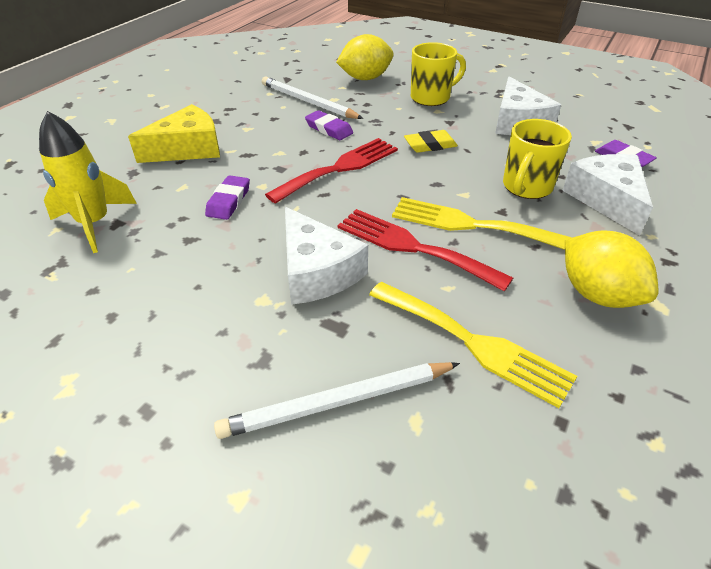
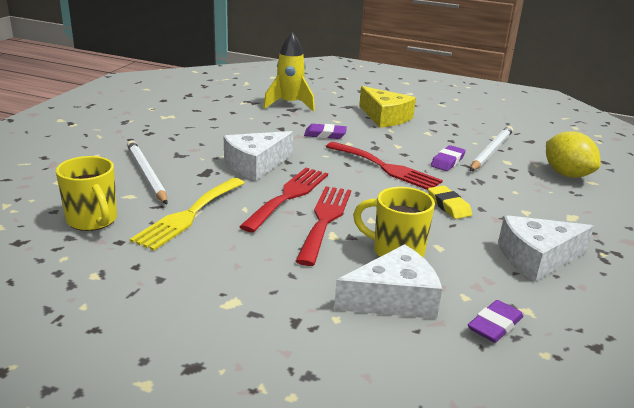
camera: 80 degrees right, 15 degrees down
(431, 98) = (553, 208): yellow mug -> yellow mug (93, 220)
(470, 224) = (325, 220): yellow fork -> red fork
(597, 294) = (242, 271): yellow lemon -> none

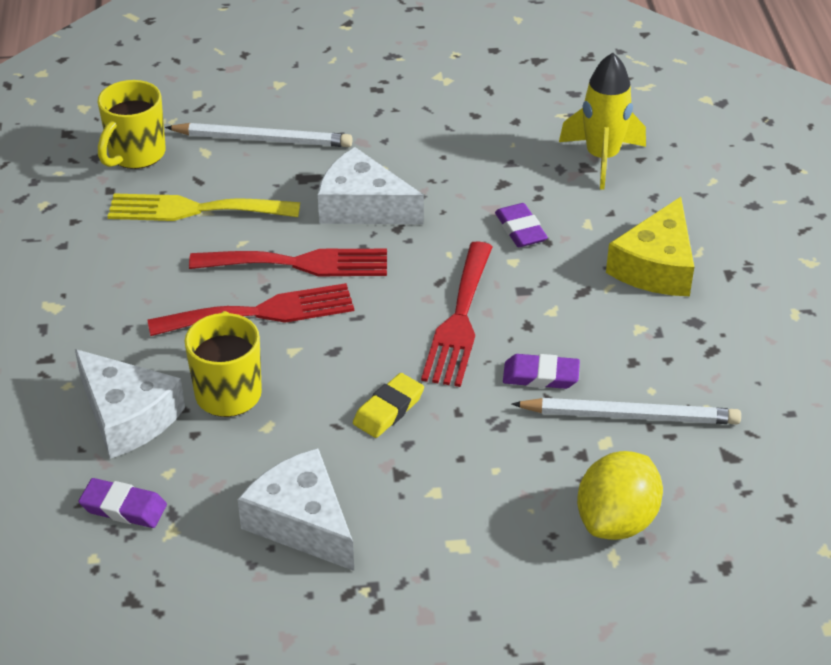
camera: 65 degrees right, 15 degrees up
(146, 174) = (262, 139): white pencil -> white pencil turned 60 degrees clockwise

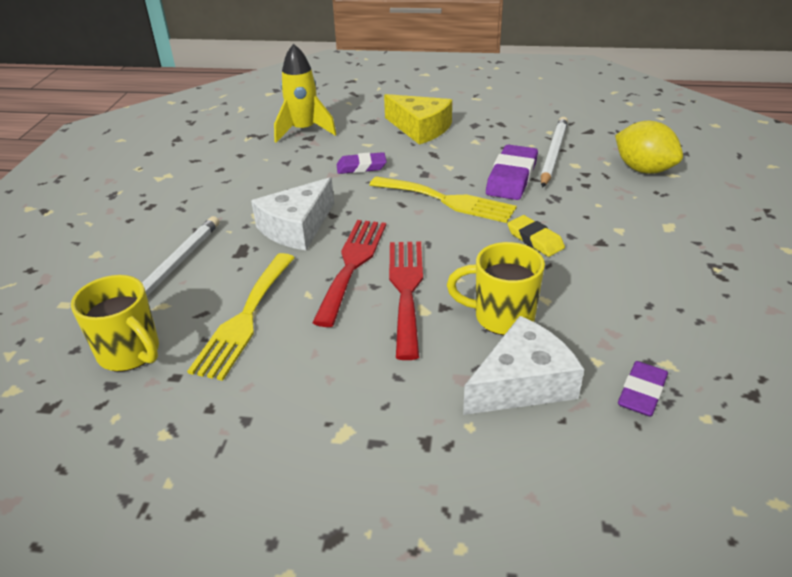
camera: 75 degrees left, 5 degrees down
(302, 522) = (653, 291): white cheese -> none
(459, 320) = (447, 200): red fork -> yellow fork
(540, 376) = (511, 178): purple eraser -> purple eraser, size x1.58

